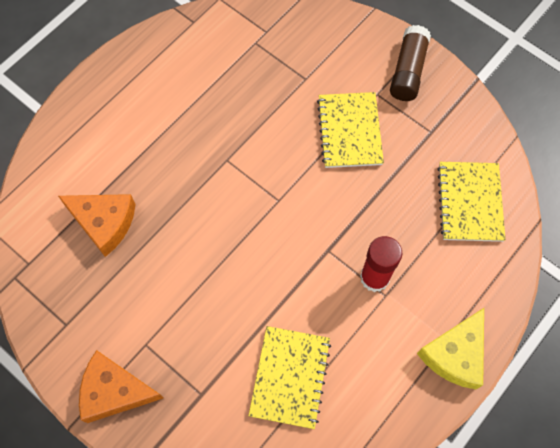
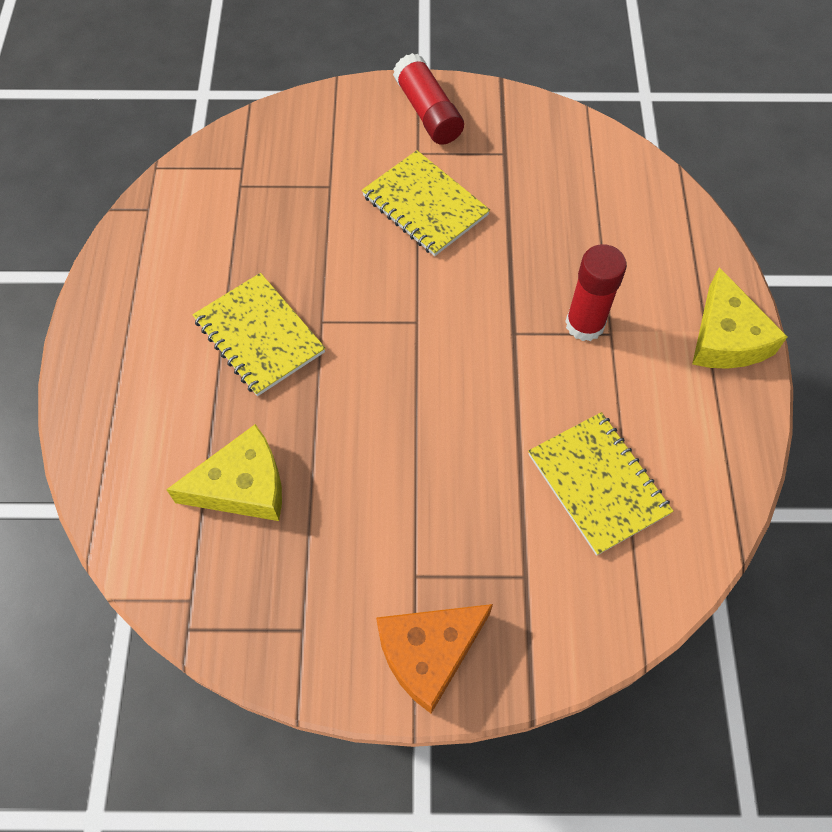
camera: 40 degrees left, 5 degrees down
(104, 223) = (243, 486): orange cheese -> yellow cheese
(408, 71) = (428, 112): brown glue stick -> red glue stick
(470, 202) = (603, 192): yellow notebook -> yellow notebook (259, 336)

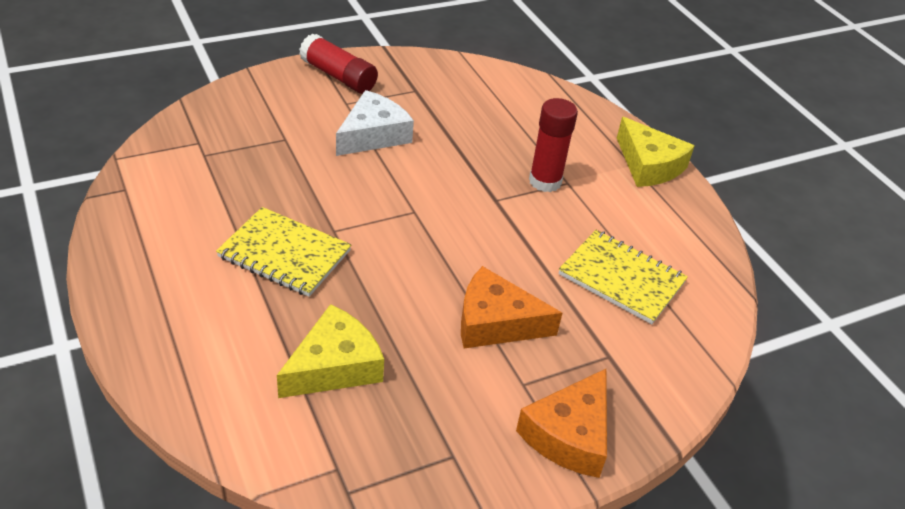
camera: 30 degrees left, 20 degrees down
(425, 205) = (373, 135): yellow notebook -> white cheese
(427, 491) = (495, 322): none -> orange cheese

